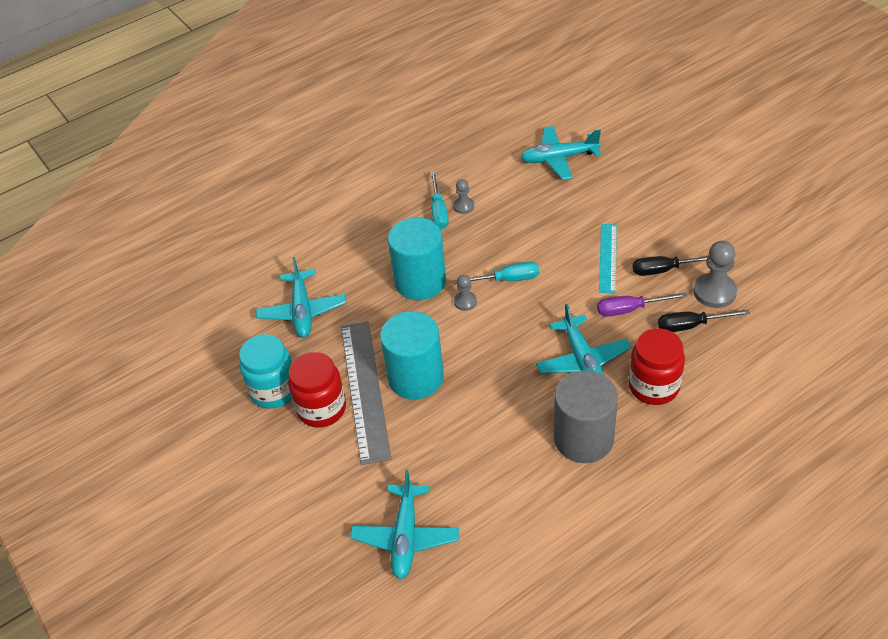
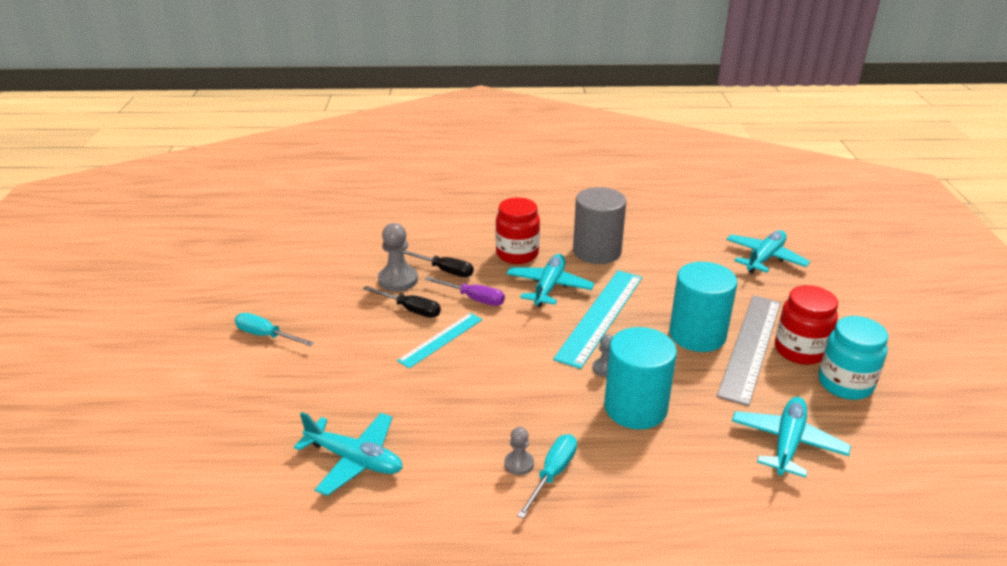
camera: 150 degrees left, 15 degrees down
(507, 279) = (548, 367): turquoise screwdriver -> turquoise screwdriver (266, 335)
(509, 352) = (600, 316): none -> turquoise ruler

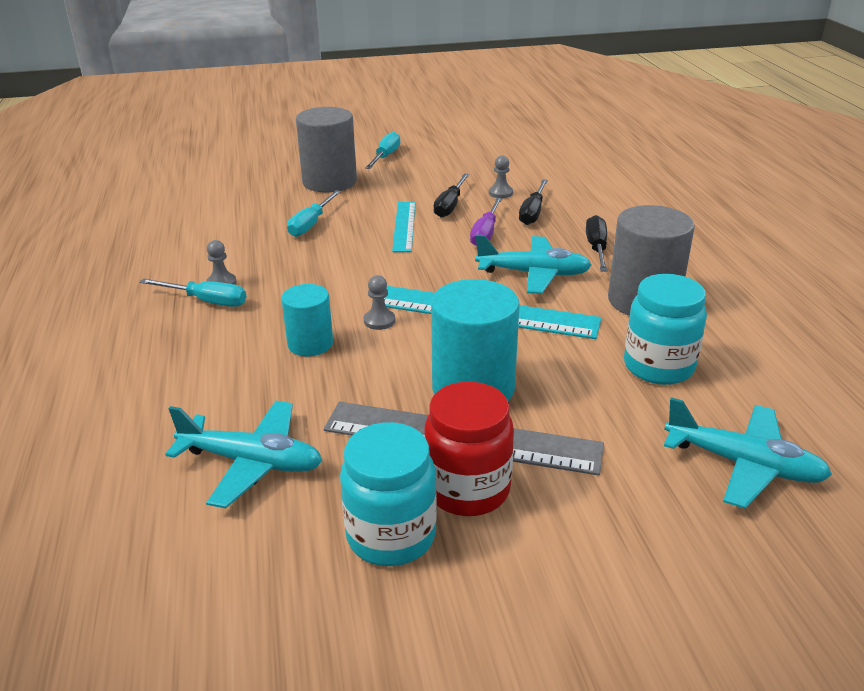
camera: 80 degrees right, 0 degrees up
(311, 379) = (329, 182): none -> grey cylinder
(354, 460) = (229, 213): turquoise plane -> none
(398, 280) = (500, 193): grey pawn -> grey pawn, size x0.56
(411, 398) = (311, 224): none -> turquoise screwdriver
(441, 339) = (404, 226): turquoise ruler -> turquoise ruler turned 60 degrees clockwise
(517, 254) = (596, 248): red jar -> black screwdriver
(635, 408) = (310, 344): turquoise cylinder -> turquoise cylinder, size x0.60
(674, 263) = (658, 366): none -> turquoise jar

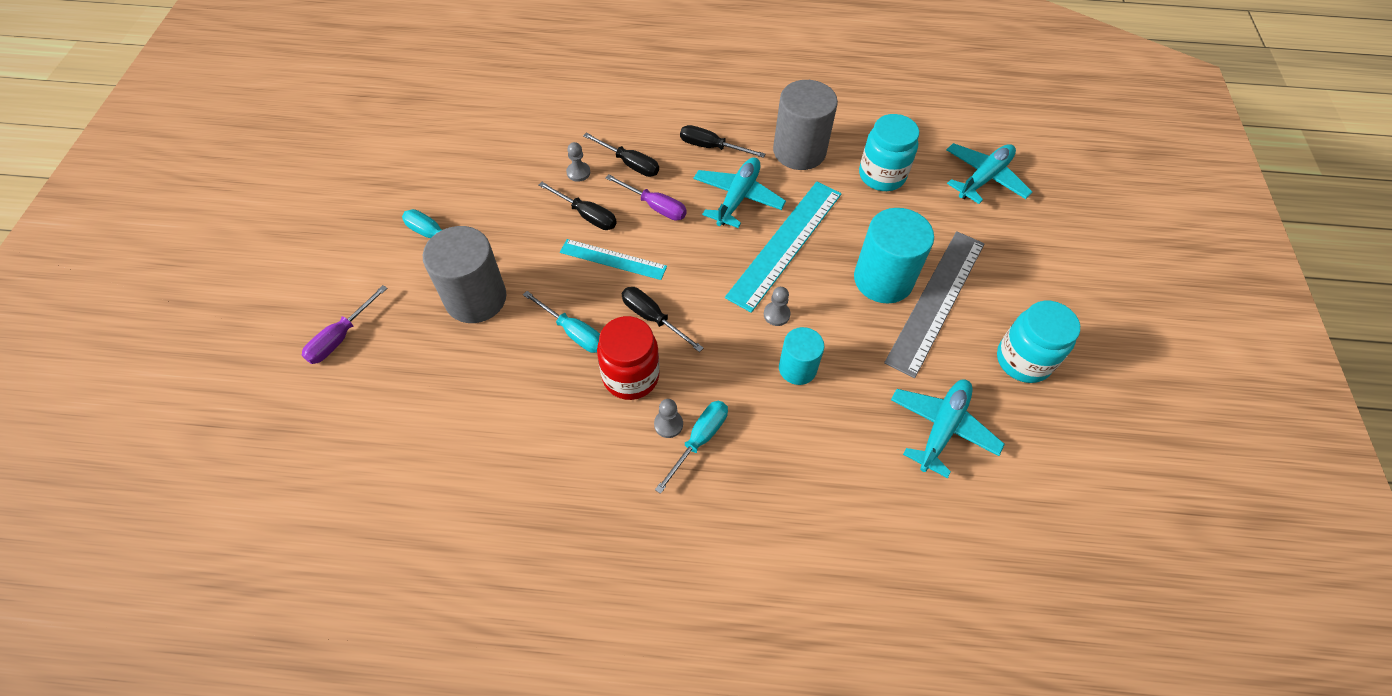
camera: 75 degrees left, 25 degrees up
(273, 149) = (341, 337): none -> purple screwdriver
(342, 256) = (653, 318): none -> black screwdriver
(467, 489) = (987, 311): red jar -> red jar (631, 376)

